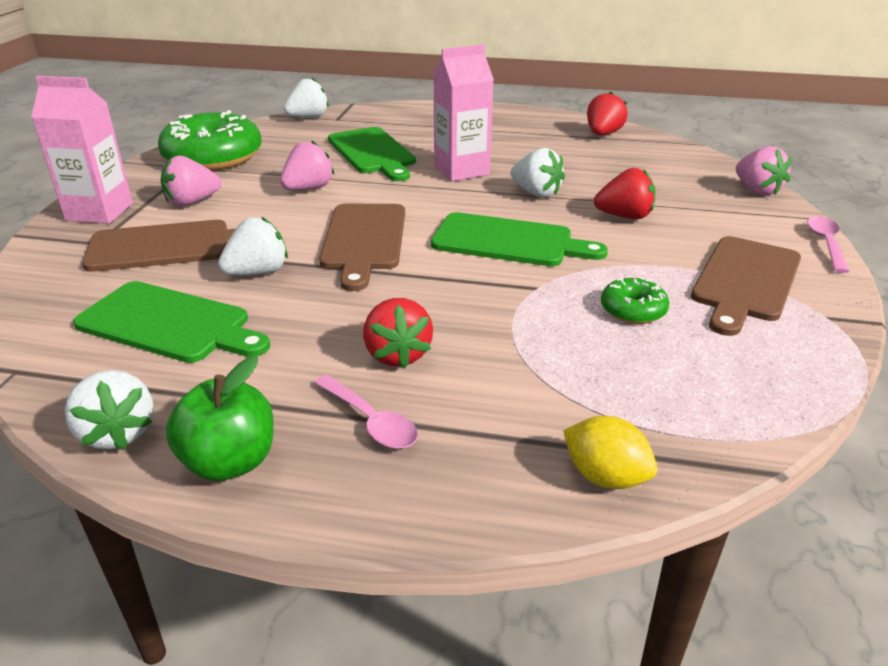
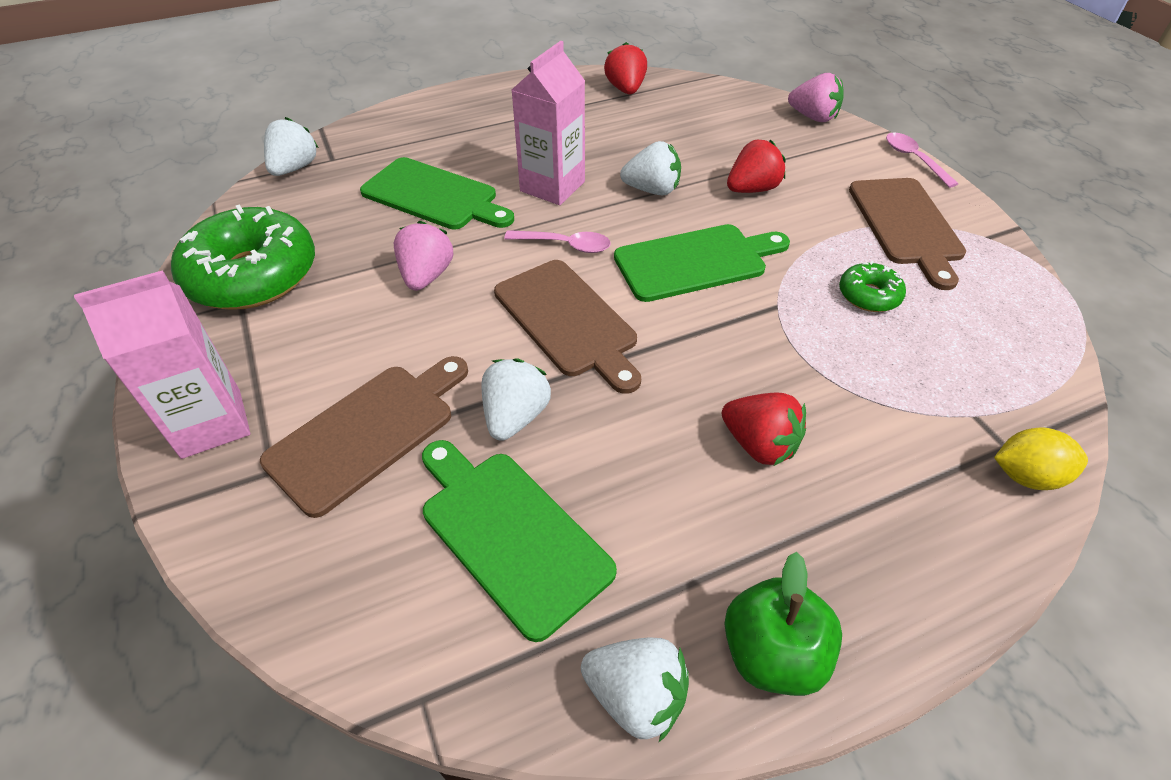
camera: 35 degrees left, 15 degrees up
(169, 324) = (510, 534): green cutting board -> green cutting board turned 120 degrees counterclockwise
(192, 202) = (314, 354): pink strawberry -> none
(371, 421) = (824, 531): pink spoon -> pink spoon (565, 245)

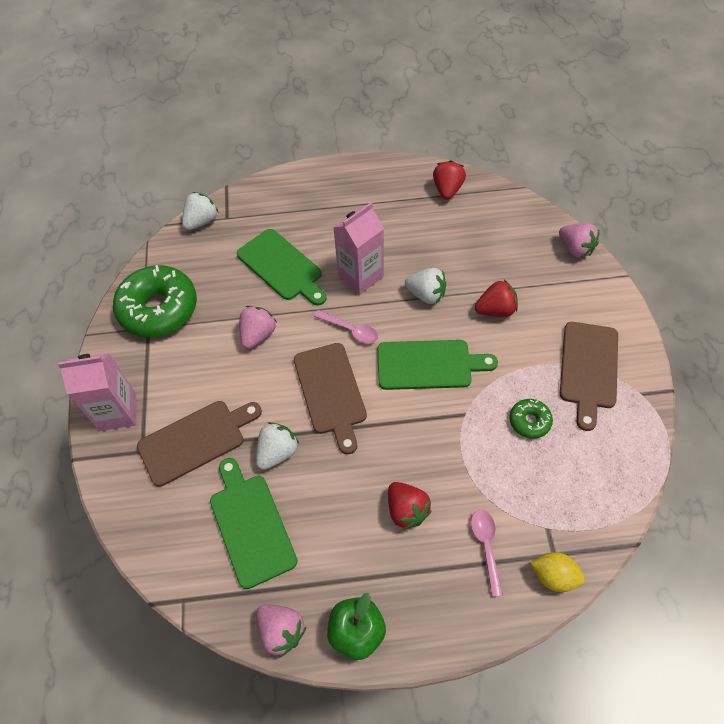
camera: 20 degrees right, 10 degrees up
(636, 696) = (281, 631): white strawberry -> pink strawberry
(913, 159) = (629, 308): pink spoon -> pink spoon (486, 546)

